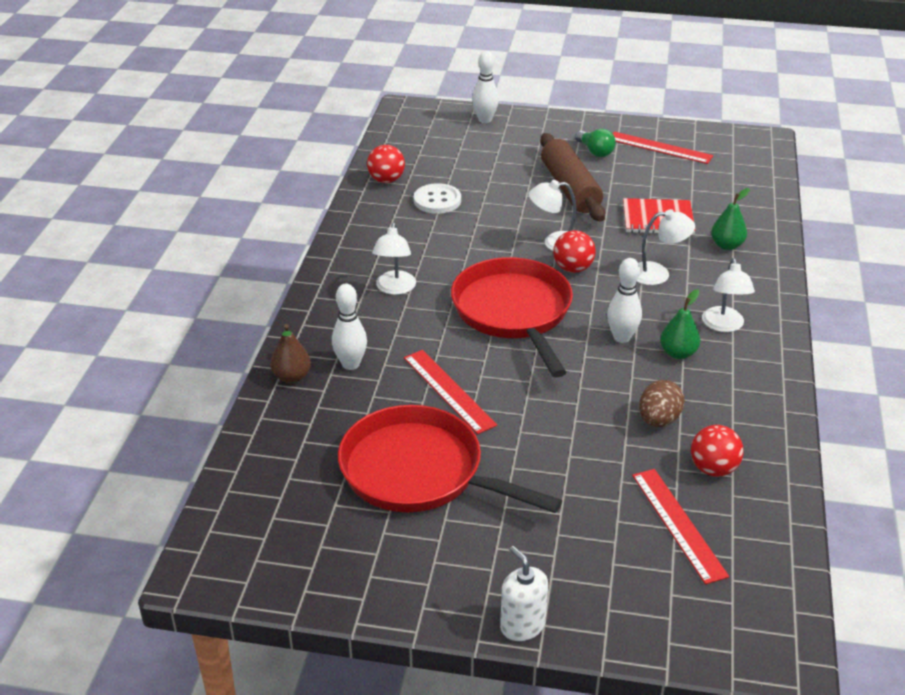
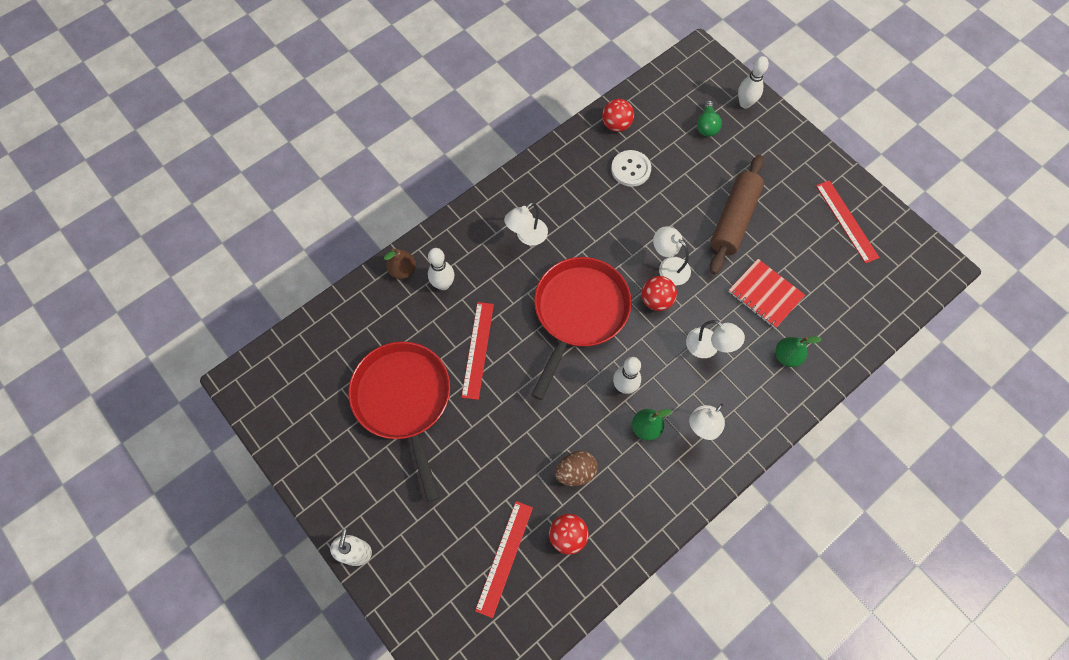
camera: 40 degrees right, 30 degrees up
(595, 152) = (792, 192): green light bulb -> green light bulb (706, 125)

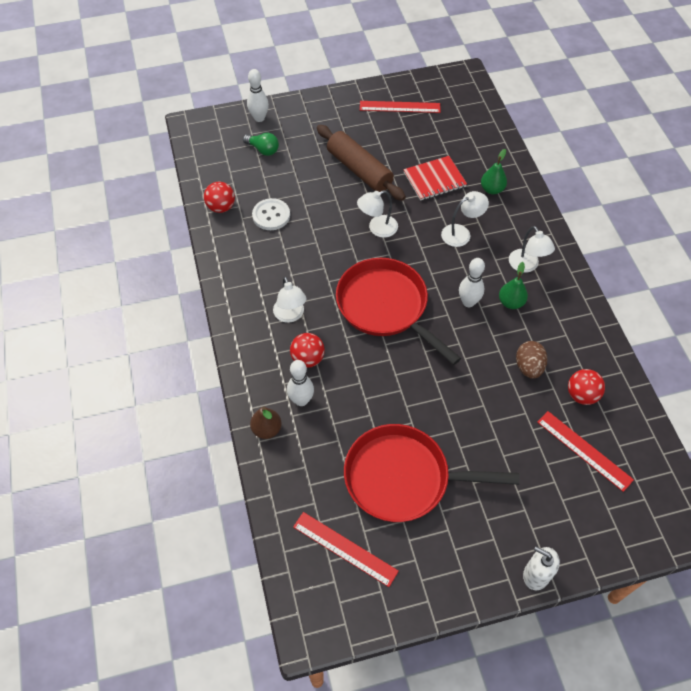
camera: 65 degrees left, 10 degrees down
(478, 350) = (382, 397): red ruler -> red ruler (345, 548)
(656, 300) = (403, 249): red ball -> red ball (307, 358)

